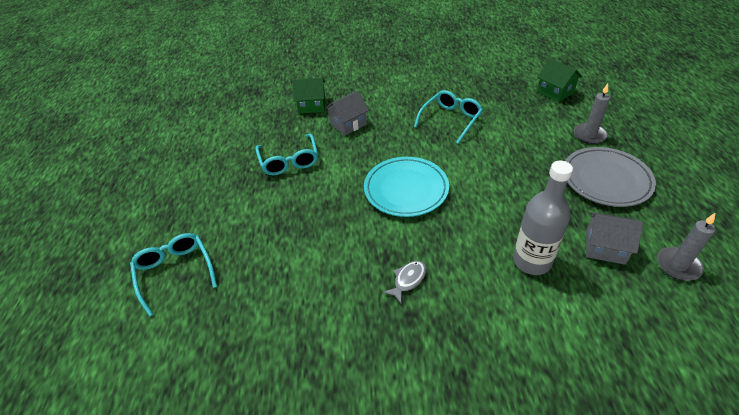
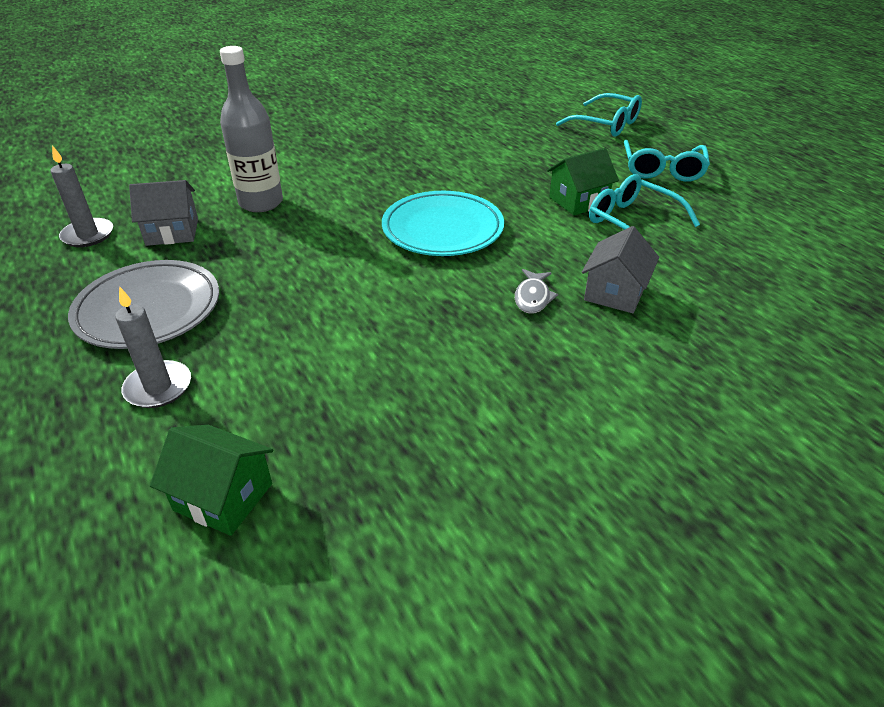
camera: 150 degrees right, 5 degrees down
(312, 105) = (719, 309): green house -> green house (578, 201)
(408, 280) = (386, 164): grey fish -> grey fish (533, 297)
(451, 119) = (440, 350): turquoise glasses -> turquoise glasses (662, 170)

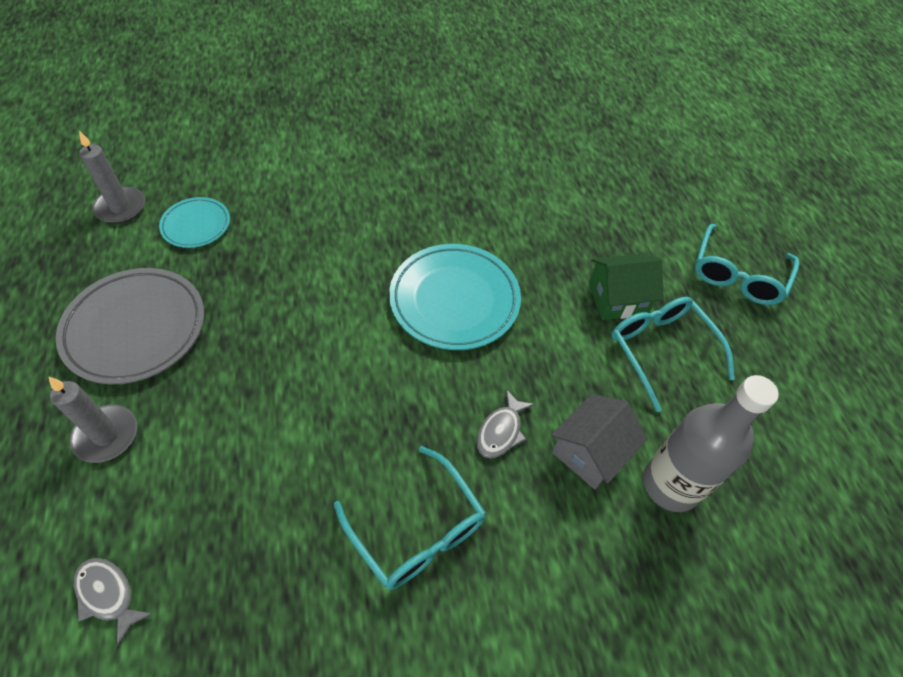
camera: 15 degrees right, 15 degrees up
(172, 232) = (196, 225): grey house -> turquoise plate
(223, 497) = (108, 595): green house -> grey fish
(261, 203) = (293, 207): grey bottle -> grey bottle (670, 484)
(607, 125) = (709, 182): turquoise glasses -> turquoise glasses (418, 530)

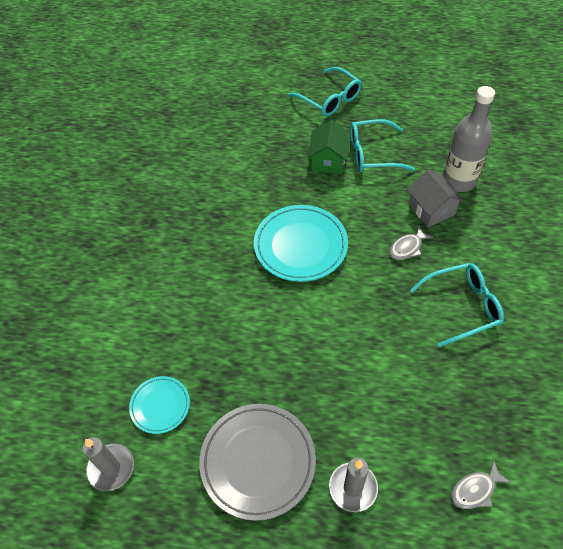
camera: 65 degrees left, 0 degrees up
(501, 431) = (407, 248): grey fish -> grey fish turned 90 degrees clockwise

